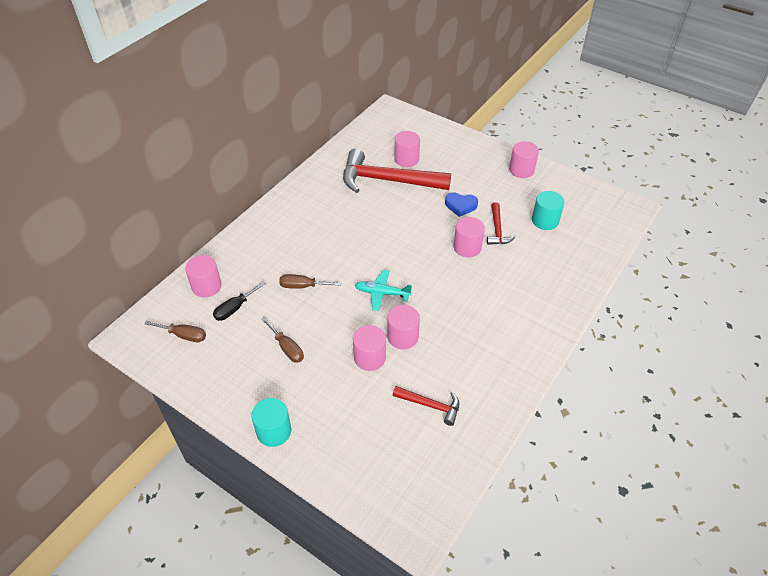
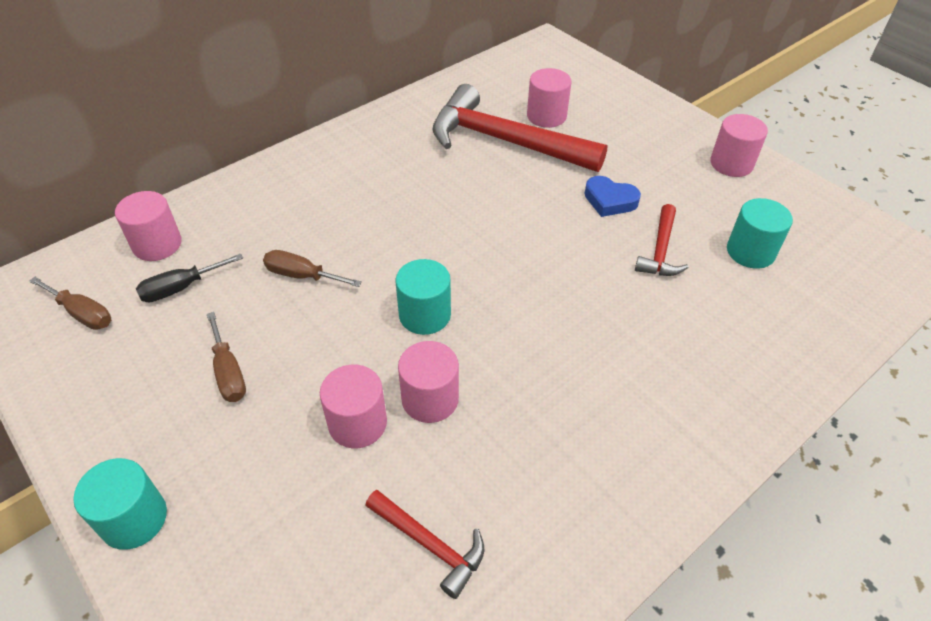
camera: 15 degrees right, 0 degrees up
(382, 293) = (425, 315): turquoise plane -> turquoise cylinder
(467, 247) = (598, 269): pink cylinder -> none

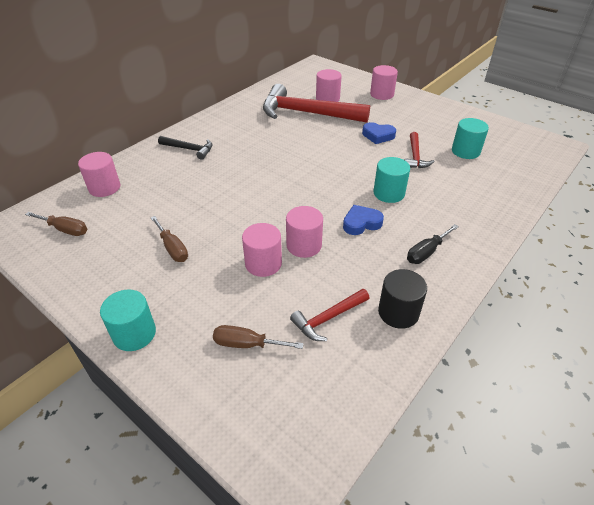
camera: 10 degrees left, 5 degrees down
(181, 288) = (127, 208): black screwdriver -> black screwdriver (426, 252)
(301, 189) = (189, 149): none -> black hammer
(302, 276) = (204, 193): brown screwdriver -> brown screwdriver (247, 344)
(425, 315) = (287, 204): turquoise cylinder -> turquoise cylinder (389, 193)
(430, 544) = (328, 318): red hammer -> red hammer turned 120 degrees clockwise
(533, 370) = (361, 223): none -> blue heart
(545, 553) = (398, 312): none -> black cylinder
(731, 164) = (441, 111): pink cylinder -> pink cylinder (382, 94)

